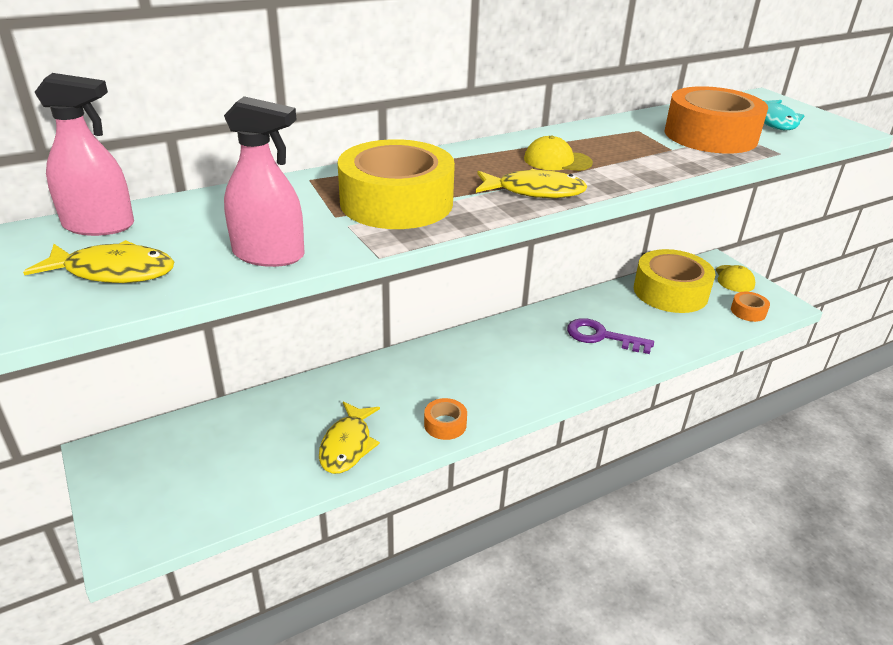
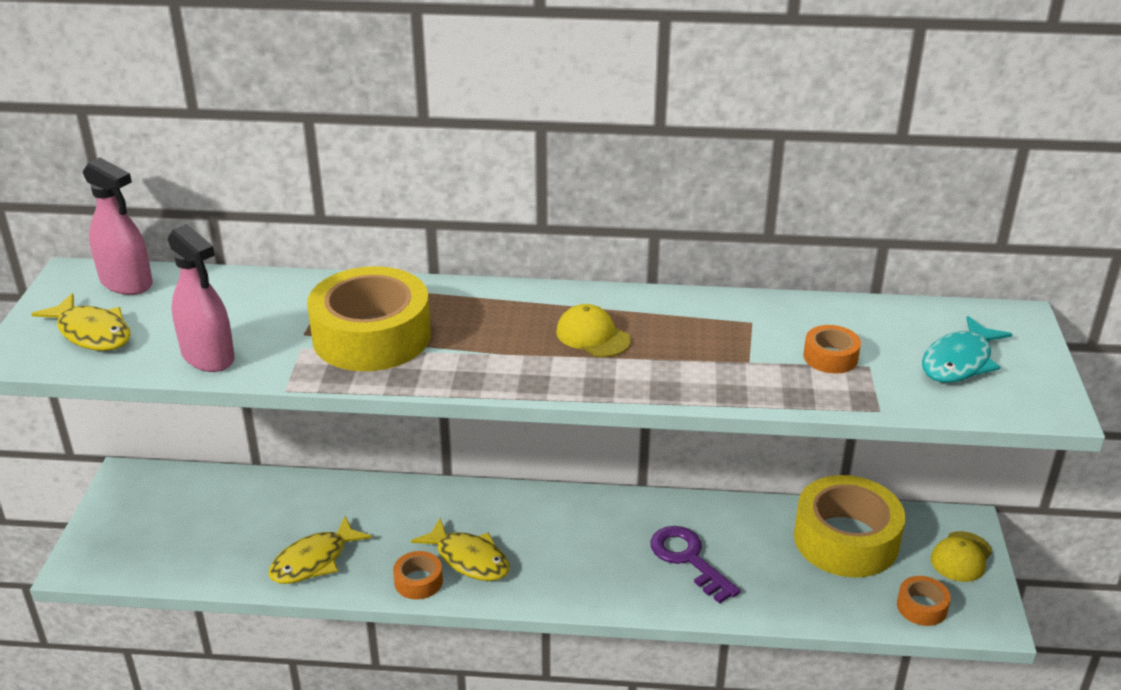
camera: 35 degrees right, 0 degrees up
(535, 191) = (514, 367): yellow fish -> yellow fish (469, 559)
(710, 135) = (830, 357): orange tape -> orange tape, size x0.45

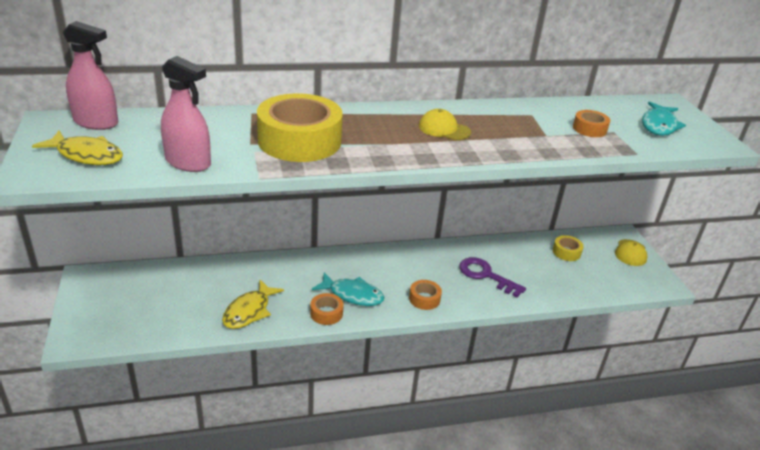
camera: 20 degrees left, 0 degrees up
(469, 559) = (352, 295): yellow fish -> turquoise fish
(846, 539) = (566, 252): yellow tape -> yellow tape, size x0.45
(921, 607) = (625, 282): orange tape -> orange tape (424, 299)

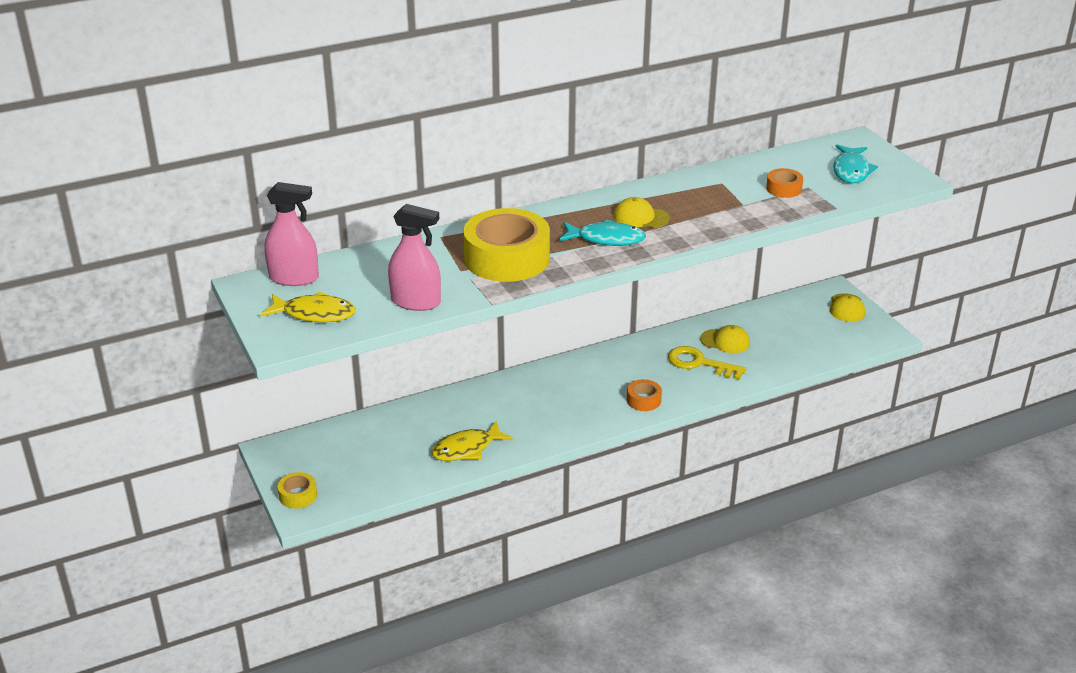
camera: 10 degrees left, 0 degrees up
(249, 311) = (466, 449): yellow fish -> yellow fish turned 45 degrees clockwise
(326, 313) = (548, 435): orange tape -> none
(352, 295) = (567, 411): turquoise fish -> turquoise fish (606, 239)
(486, 275) = (699, 363): purple key -> yellow key
(515, 260) = (725, 341): none -> yellow cap
(566, 252) = (778, 321): yellow tape -> yellow tape (298, 495)

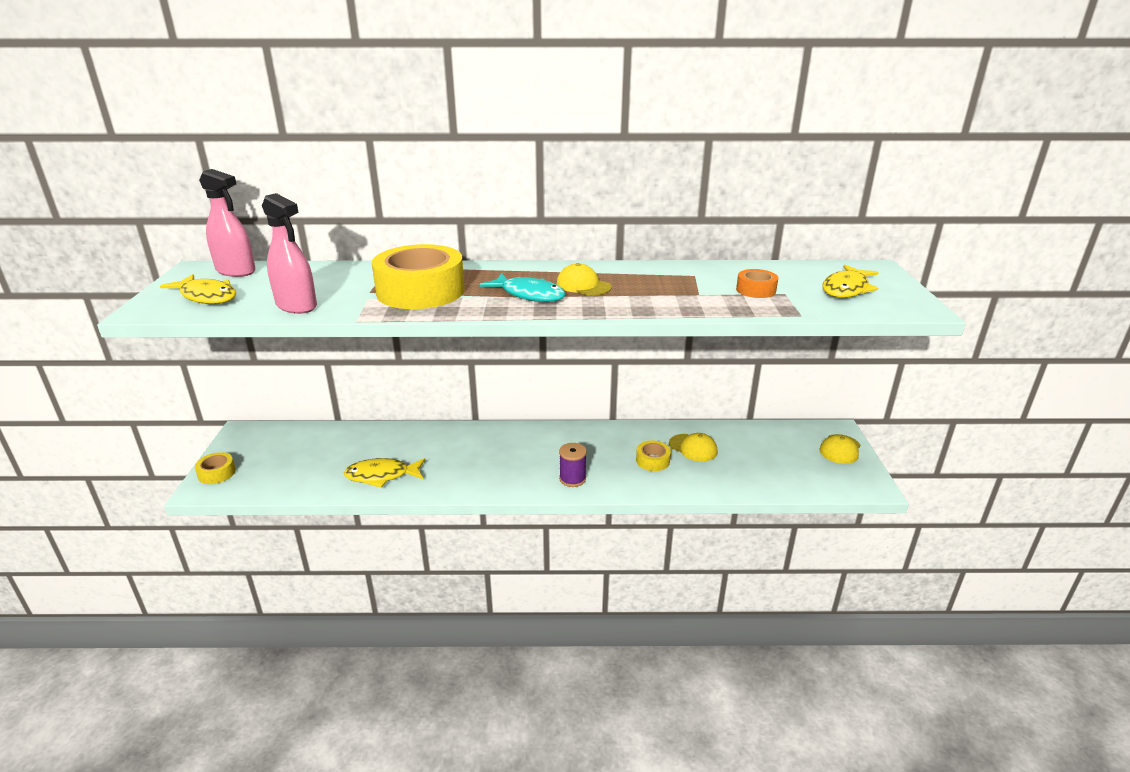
camera: 25 degrees right, 5 degrees down
(643, 400) = (572, 479): orange tape -> purple spool
(699, 363) = (652, 460): yellow key -> yellow tape
(851, 171) = (846, 289): turquoise fish -> yellow fish

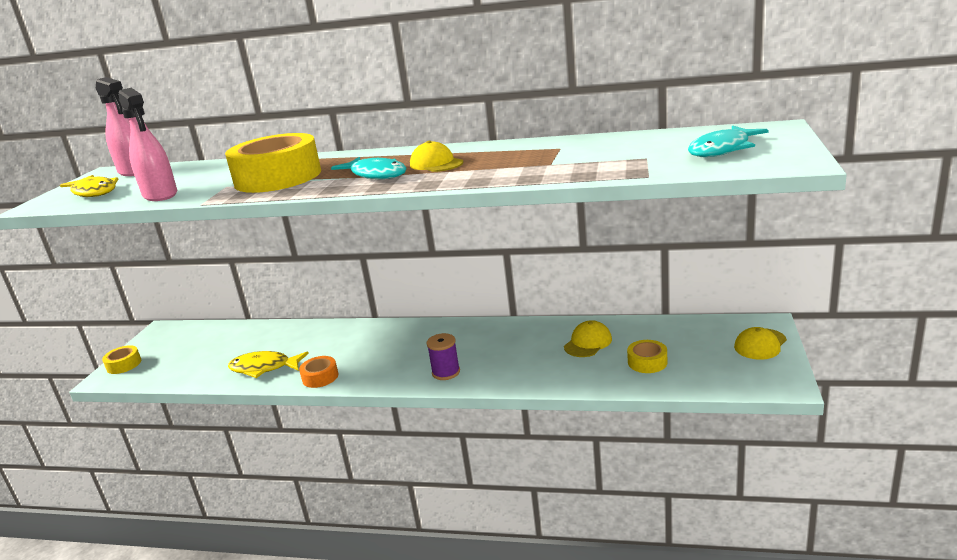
camera: 15 degrees right, 5 degrees down
(652, 460) = (538, 355): yellow tape -> yellow tape (647, 362)
(693, 448) = (588, 343): yellow cap -> yellow cap turned 105 degrees counterclockwise
(756, 290) = (616, 157): orange tape -> orange tape (320, 377)
(846, 289) = (722, 149): yellow fish -> turquoise fish

